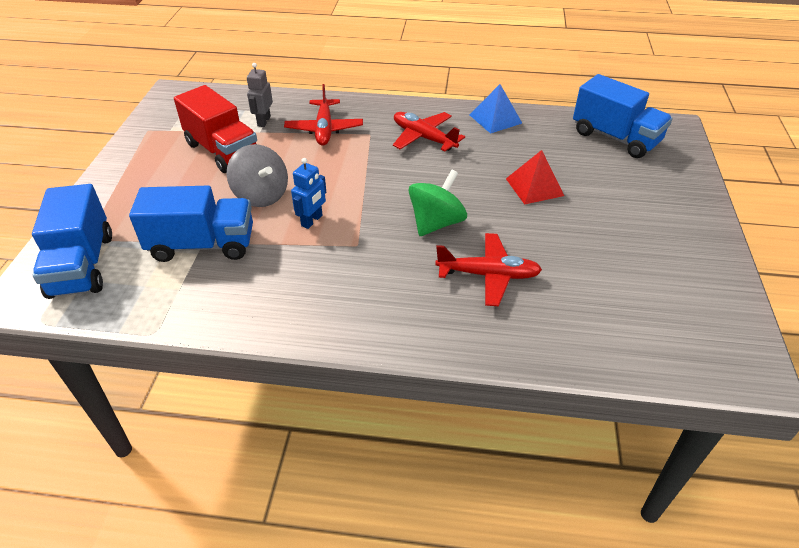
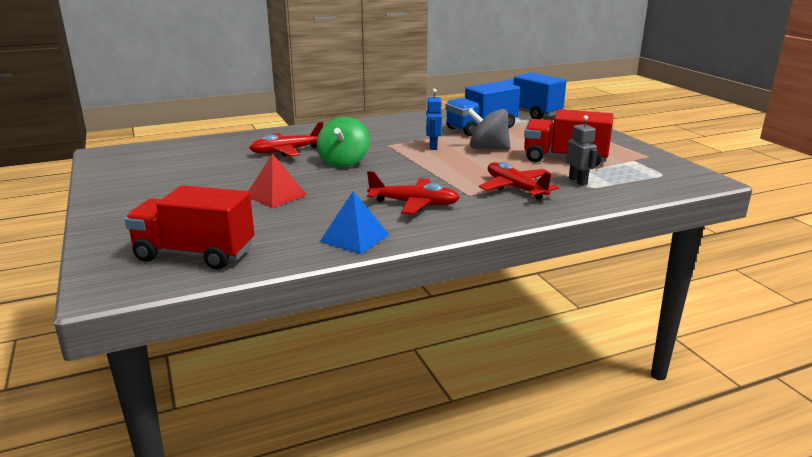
camera: 150 degrees right, 20 degrees down
(615, 138) = (194, 254): blue truck -> red truck

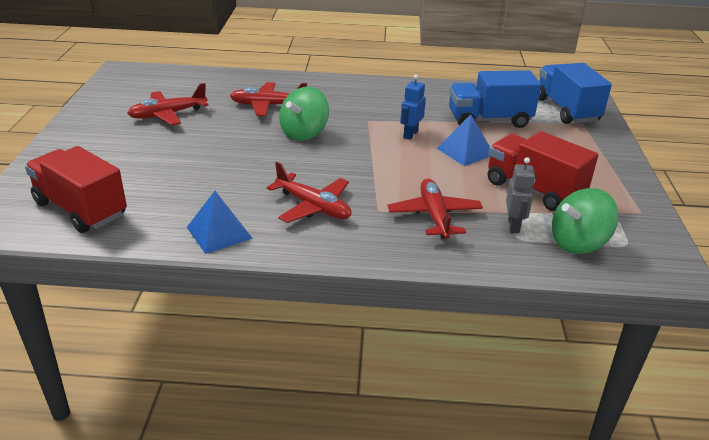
camera: 25 degrees right, 10 degrees up
(196, 174) = (167, 114): none -> red plane
(276, 195) = (205, 159): red pyramid -> none
(488, 148) = (465, 151): grey spinning top -> blue pyramid
(632, 180) = (578, 243): none -> green spinning top

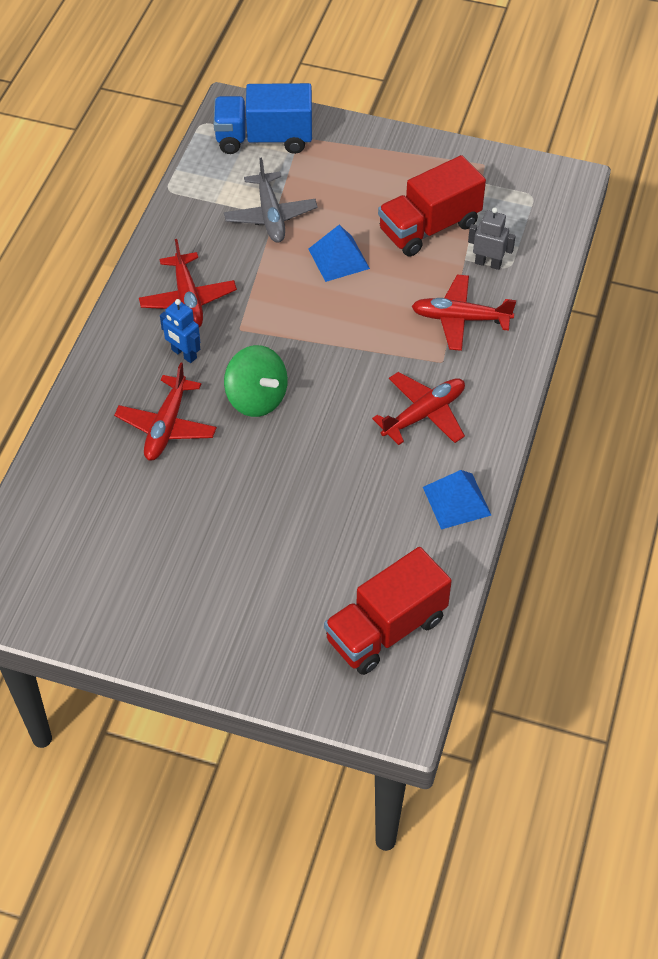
camera: 75 degrees left, 20 degrees up
(167, 114) = (162, 541): red plane -> red plane (188, 299)
(410, 134) = (286, 297): blue robot -> blue robot (184, 354)
(489, 120) = (270, 215): blue truck -> grey plane
(578, 243) = (523, 227): green spinning top -> none

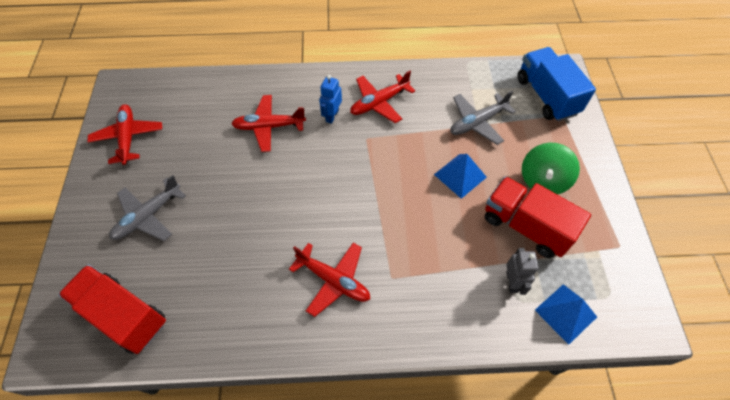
camera: 70 degrees right, 5 degrees up
(251, 587) = (148, 216): none -> grey plane
(256, 398) = (309, 167): green spinning top -> green spinning top (543, 180)
(456, 501) = (255, 331): blue pyramid -> blue pyramid (566, 313)
(460, 319) = (442, 278): red plane -> red plane (128, 137)

